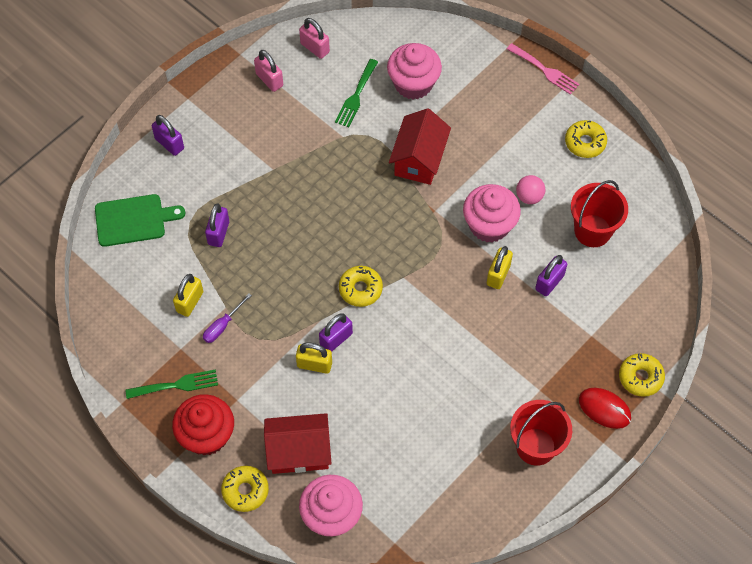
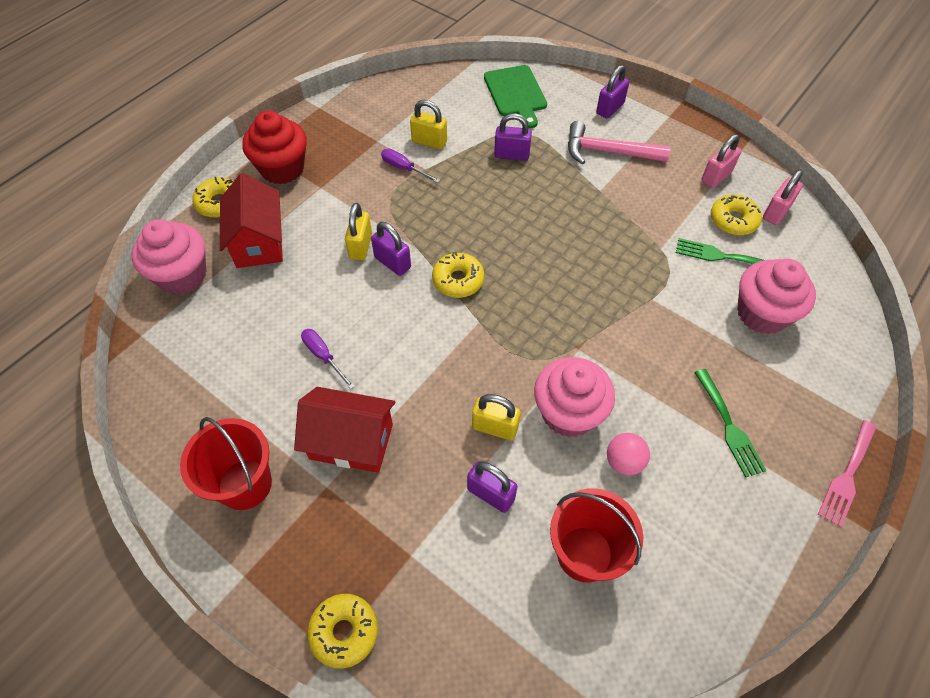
camera: 85 degrees right, 5 degrees down
(176, 385) = (337, 142): green fork -> green fork (729, 426)
(227, 155) = (608, 152): none -> pink hammer
(419, 159) = (650, 327): red house -> red house (351, 441)
(427, 393) = (323, 356): none -> purple screwdriver
(585, 142) = (737, 539): yellow donut -> yellow donut (733, 220)
(604, 409) = (295, 577): red mouse -> none

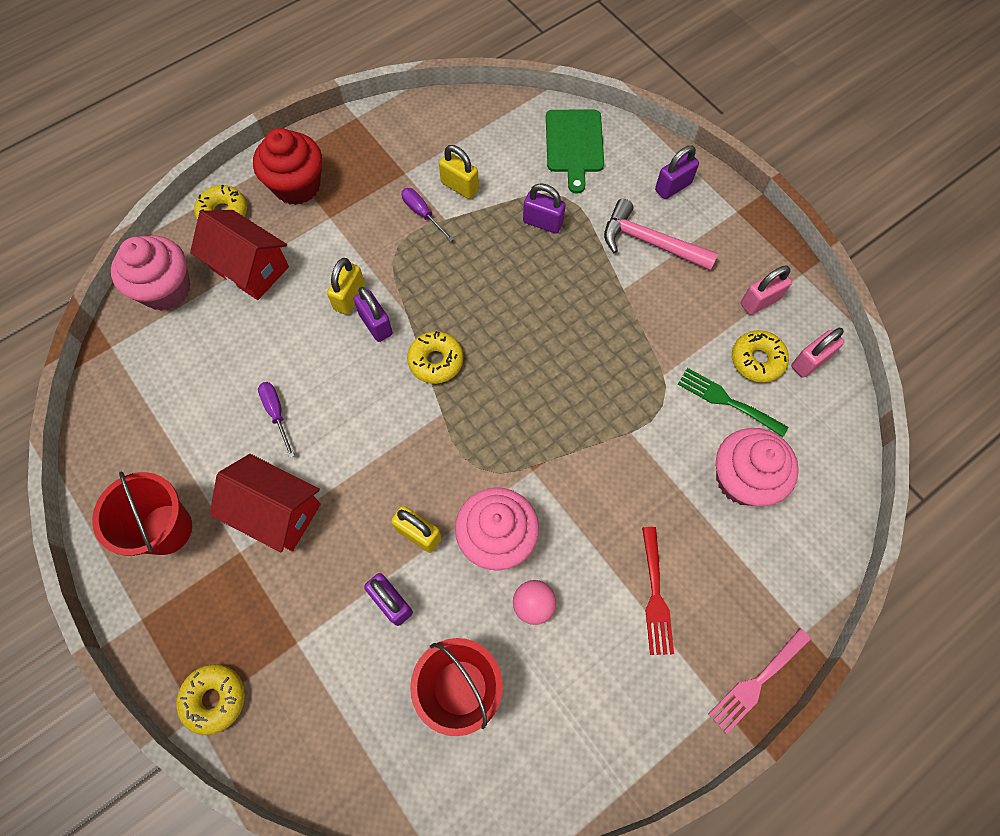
camera: 15 degrees right, 10 degrees up
(259, 241) = (250, 268): red house -> red house turned 60 degrees counterclockwise
(729, 426) = (655, 596): green fork -> red fork

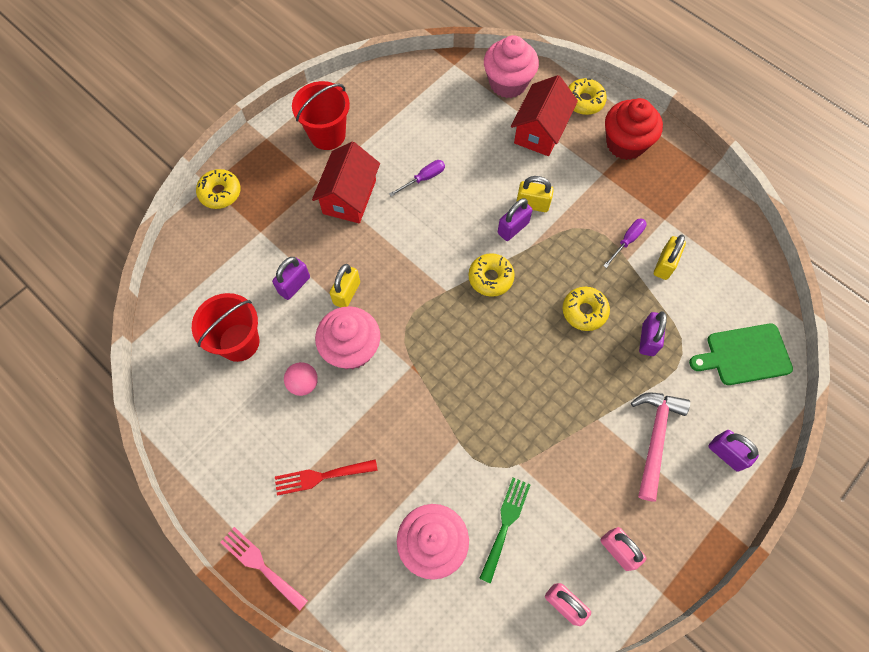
camera: 80 degrees right, 0 degrees up
(757, 360) = (553, 550): yellow donut -> yellow donut (584, 311)

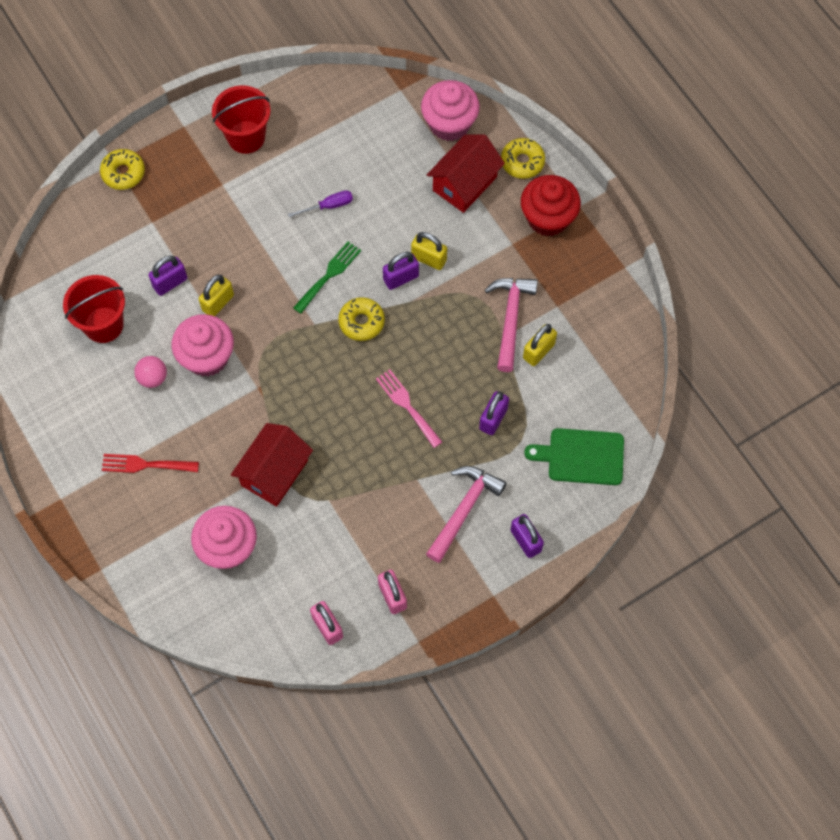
camera: 15 degrees right, 0 degrees up
(261, 565) = (71, 526): pink fork -> pink fork (407, 405)
(349, 197) = (249, 207): red house -> red house (274, 473)
(505, 524) = (298, 548): green fork -> green fork (329, 275)
(584, 311) = (441, 377): yellow donut -> none
(627, 241) = (510, 318): purple screwdriver -> pink hammer

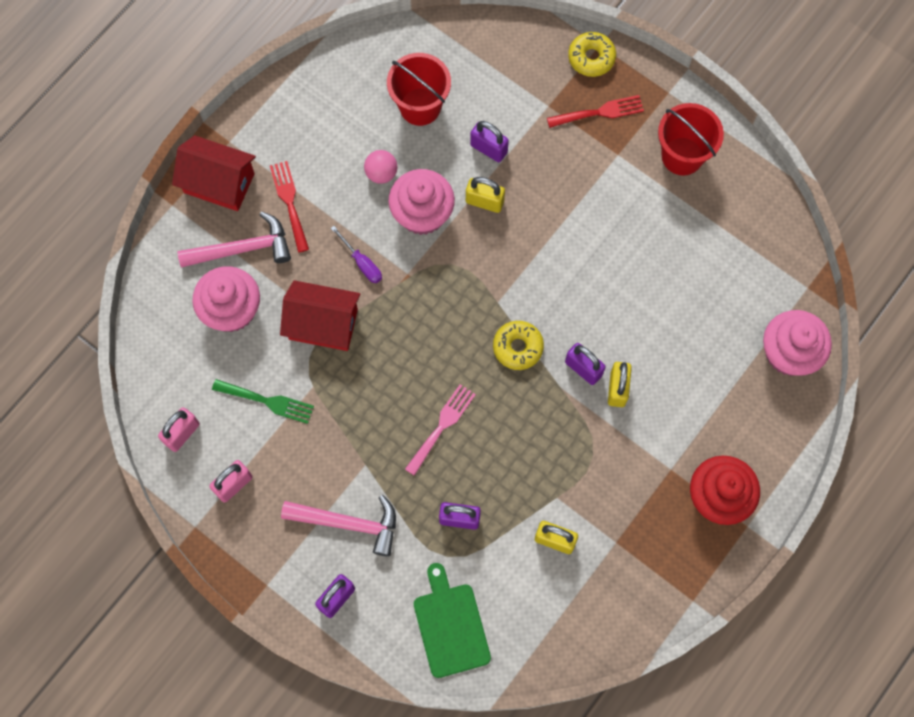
camera: 70 degrees right, 5 degrees up
(177, 184) = (599, 112): none -> red fork
(328, 206) = (637, 266): purple screwdriver -> purple screwdriver (362, 263)
(329, 275) = (558, 296): green fork -> green fork (267, 401)
(464, 183) = (722, 394): red house -> red house (219, 183)
(510, 318) = (581, 497): pink hammer -> pink hammer (243, 248)
(522, 162) = (775, 446): yellow donut -> none

